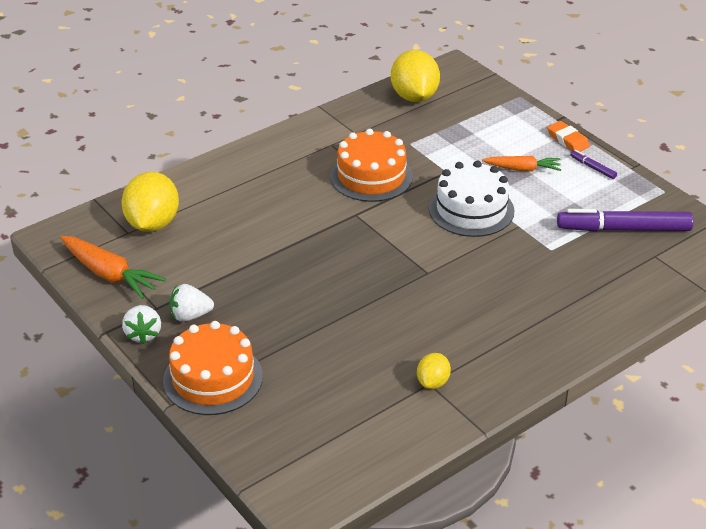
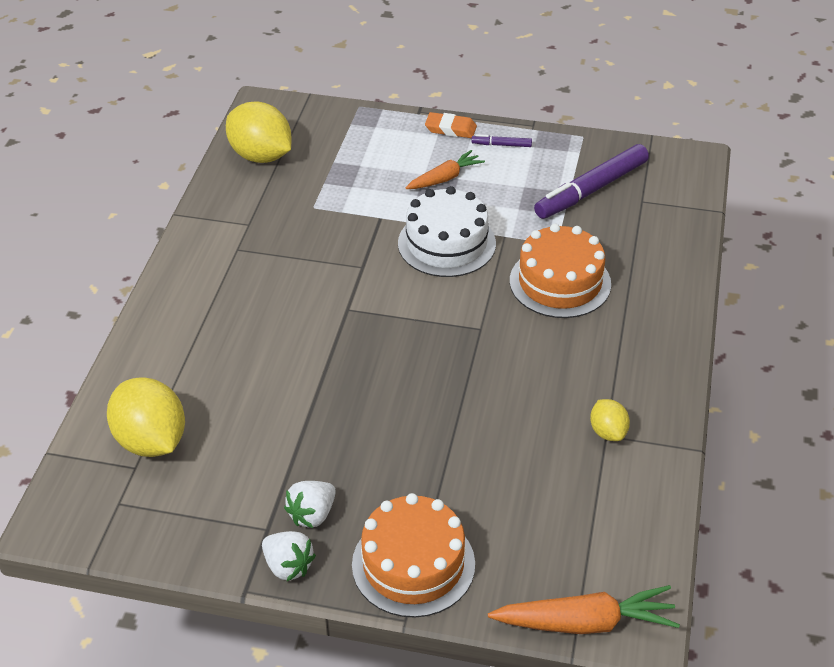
camera: 40 degrees left, 5 degrees up
(109, 274) = (172, 526): orange carrot -> orange carrot (585, 622)
(371, 176) = (316, 261): orange cake -> orange cake (560, 282)

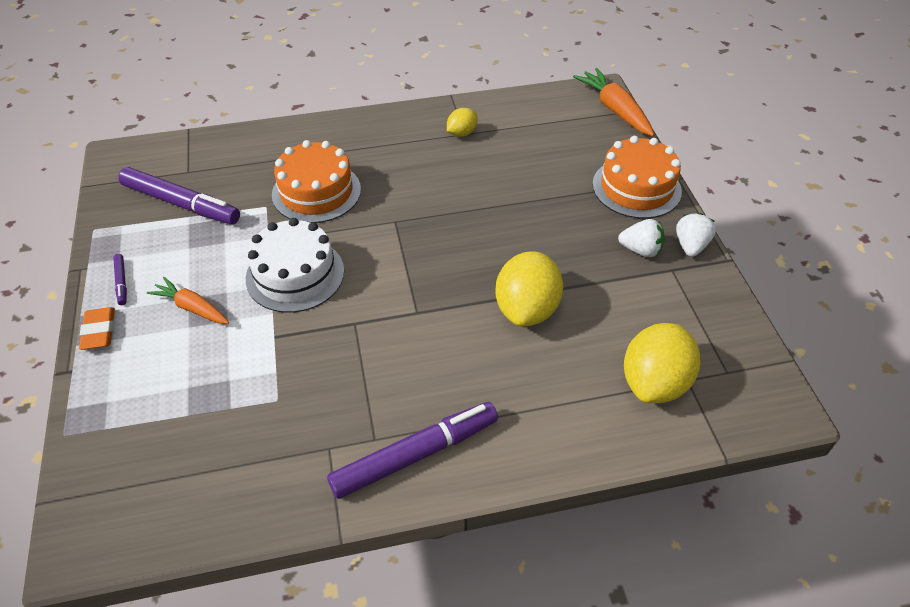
camera: 115 degrees left, 5 degrees up
(206, 266) = (415, 454): none -> purple marker
(261, 156) = (195, 495): yellow lemon -> yellow lemon (526, 309)

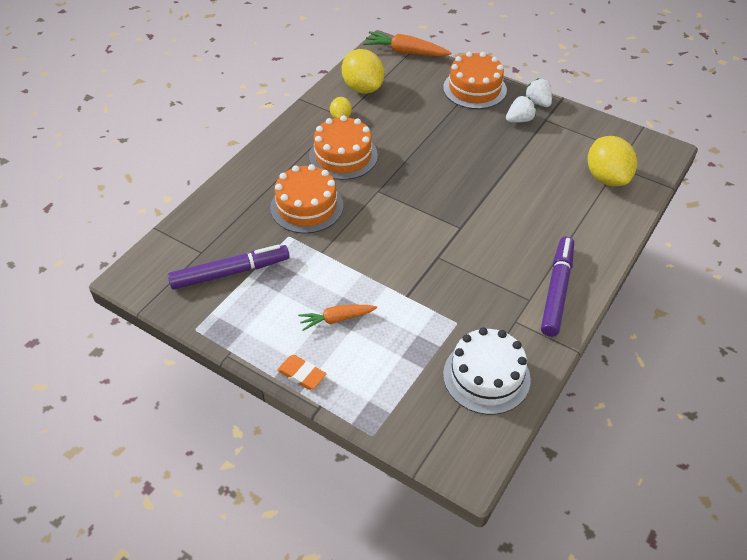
camera: 45 degrees left, 0 degrees up
(122, 282) = (269, 341): purple marker -> none
(295, 274) = (367, 258): white cake -> white cake (486, 376)
(412, 169) = (343, 156): none -> orange cake
(526, 309) = (509, 186): yellow lemon -> yellow lemon (363, 88)

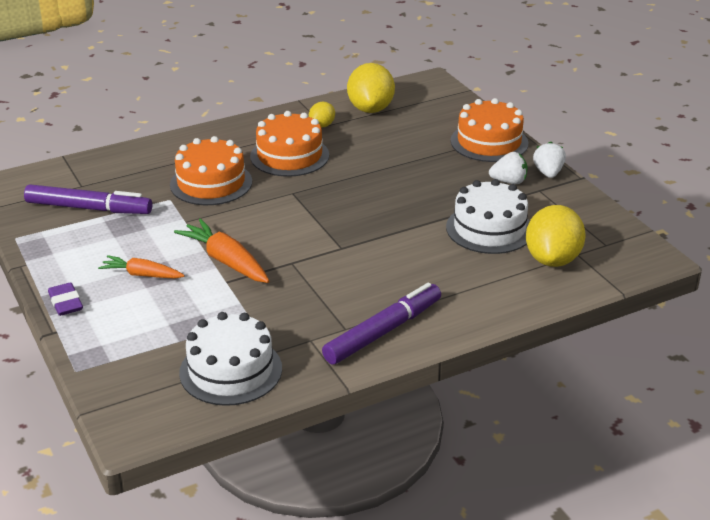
camera: 30 degrees right, 15 degrees down
(301, 374) = (66, 303): orange eraser -> purple eraser
(405, 52) = (449, 92): orange carrot -> orange carrot (226, 261)
(544, 168) = (489, 228): none -> white cake

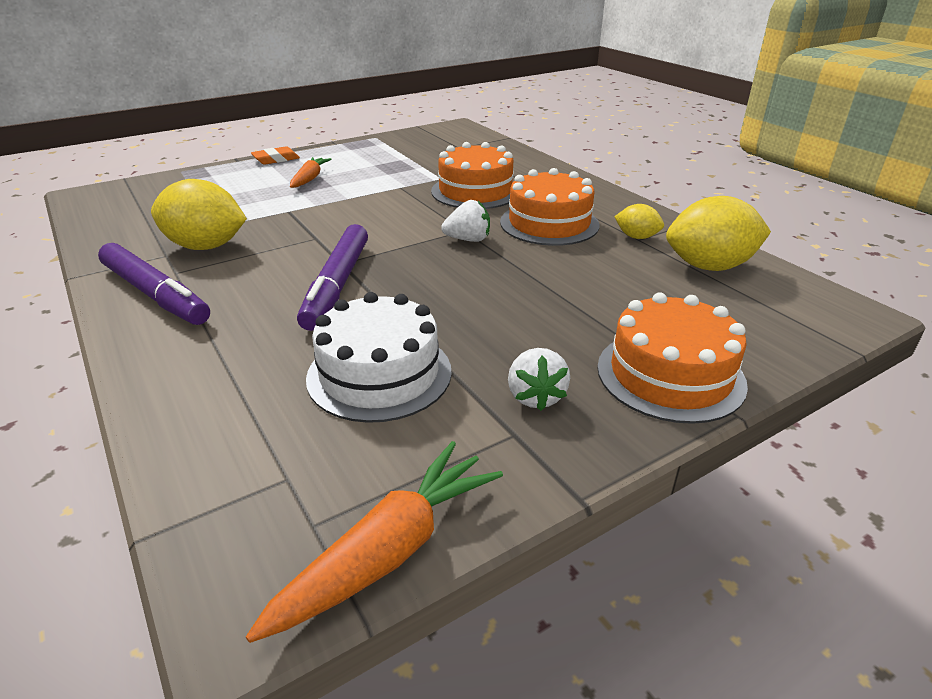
camera: 85 degrees right, 0 degrees up
(66, 303) = (276, 159): purple eraser -> orange eraser
(89, 208) = (421, 153): purple marker -> purple marker (337, 285)
(226, 261) = (325, 208): orange carrot -> orange carrot (388, 552)
(231, 370) = (139, 222): white cake -> none
(548, 173) = (583, 448): white strawberry -> white strawberry (468, 240)
(552, 259) = (275, 443): yellow lemon -> yellow lemon (206, 246)

